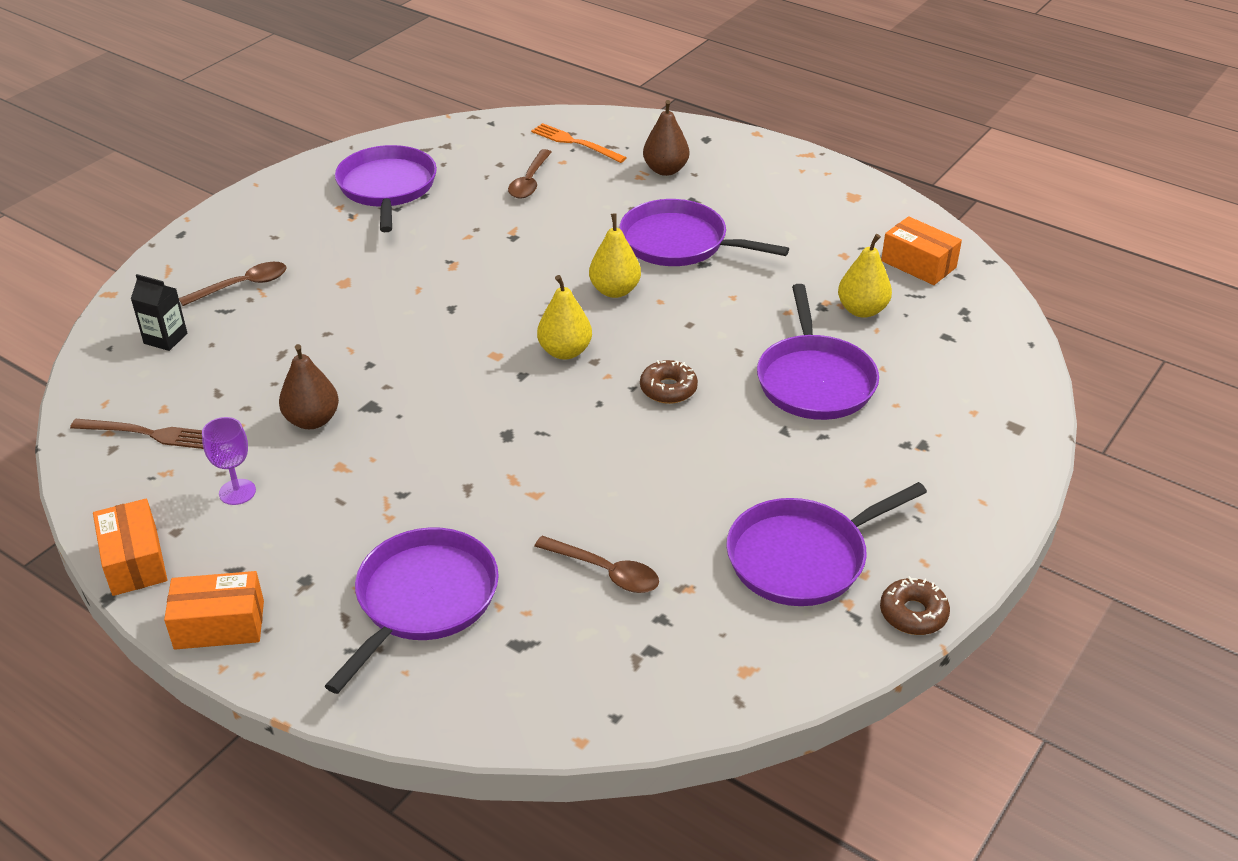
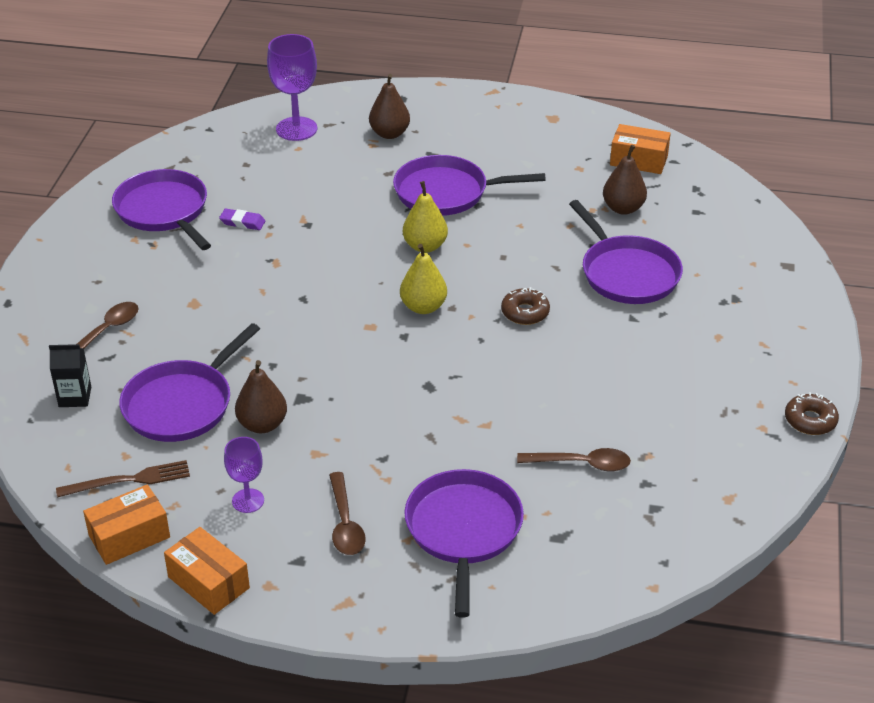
camera: 25 degrees left, 0 degrees up
(219, 624) = (320, 604): orange box -> orange box (129, 536)
(452, 218) = (242, 222): none -> purple eraser
(530, 181) = (284, 173): brown spoon -> brown spoon (345, 523)
(575, 143) = (296, 129): orange fork -> purple goblet
(802, 558) = (710, 407): purple pan -> purple pan (182, 404)
(862, 310) = (623, 208): yellow pear -> brown pear

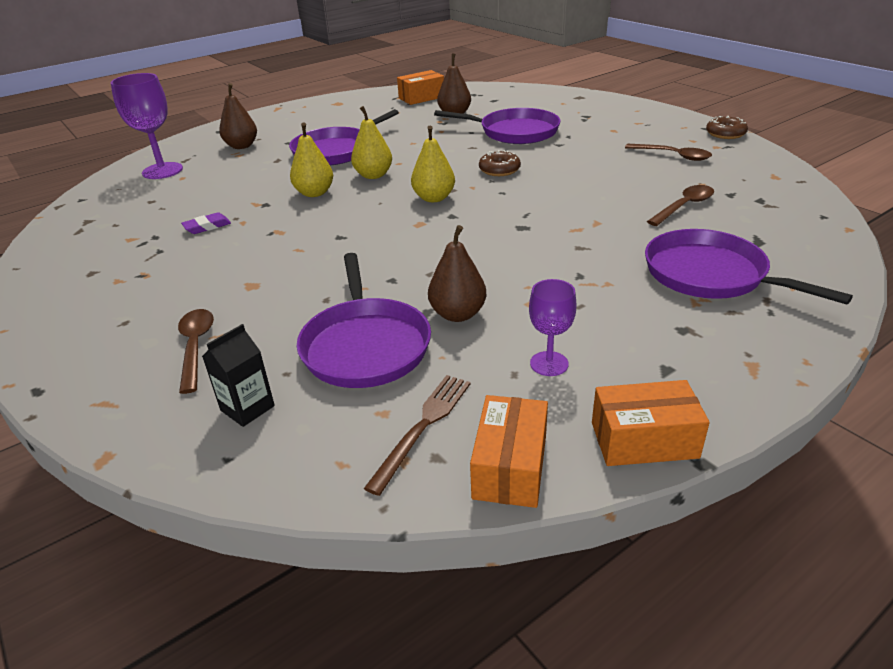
camera: 45 degrees left, 5 degrees down
(163, 211) = (118, 253): purple pan -> none
(345, 523) = (641, 324): brown spoon -> brown spoon (673, 156)
(355, 236) = (314, 193): none -> yellow pear

